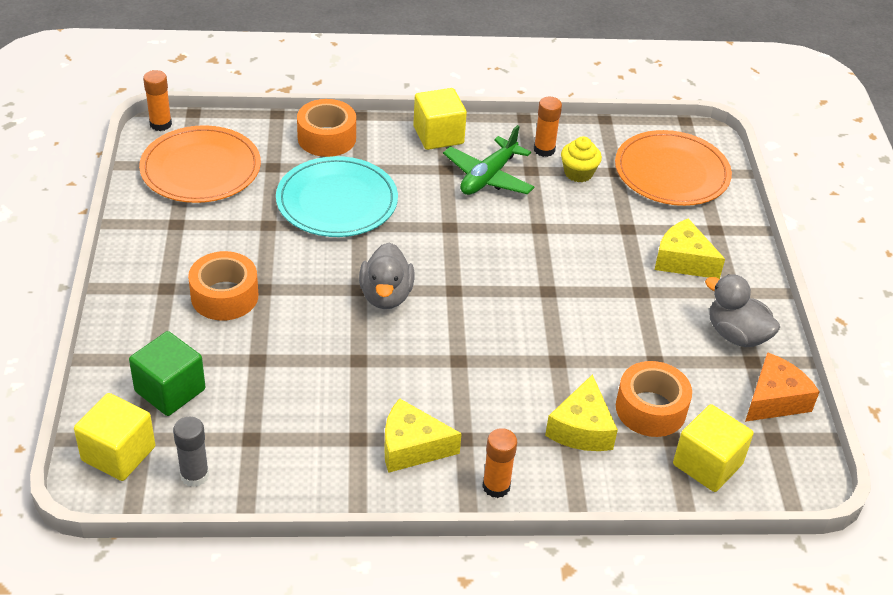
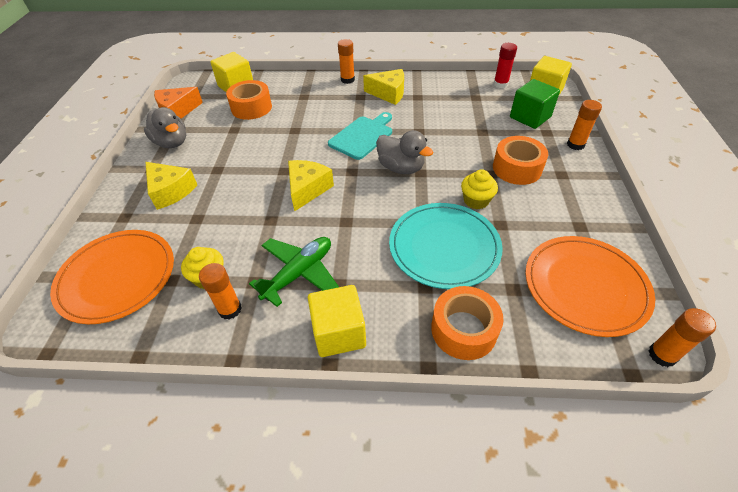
camera: 170 degrees left, 5 degrees up
(122, 336) = (575, 145): none -> orange glue stick
(194, 475) = (500, 84): grey glue stick -> red glue stick
(291, 252) = (476, 200): none -> yellow cupcake
(386, 296) = (401, 168): grey duck -> grey duck turned 120 degrees clockwise
(447, 349) = (362, 136): none -> turquoise cutting board
(581, 428) = (295, 100): yellow cheese -> yellow cheese (307, 189)

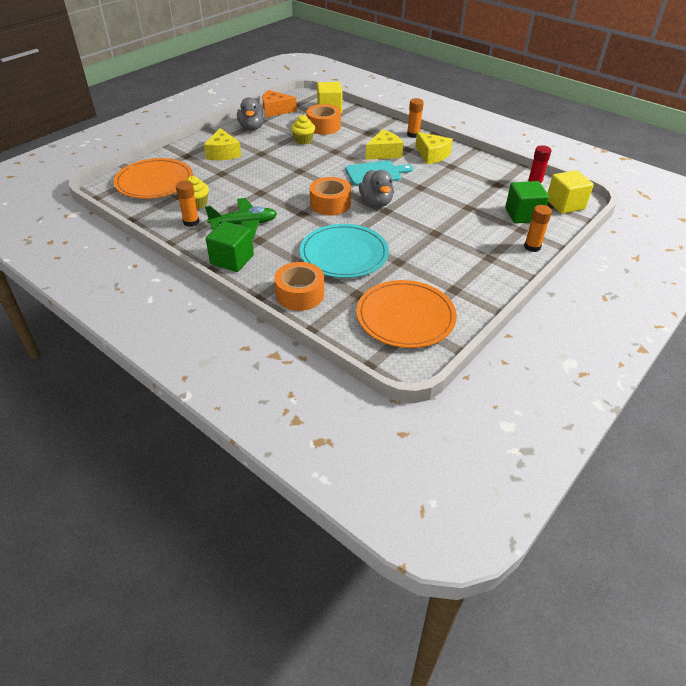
camera: 35 degrees right, 5 degrees down
(307, 189) = (301, 187): yellow cheese -> yellow cheese (384, 153)
(339, 333) = (232, 260): yellow cube -> green cube
(476, 200) = (401, 242): yellow cupcake -> yellow cupcake (303, 140)
(517, 168) = (460, 239): orange tape -> orange tape (330, 204)
(662, 355) = (402, 369): orange glue stick -> none

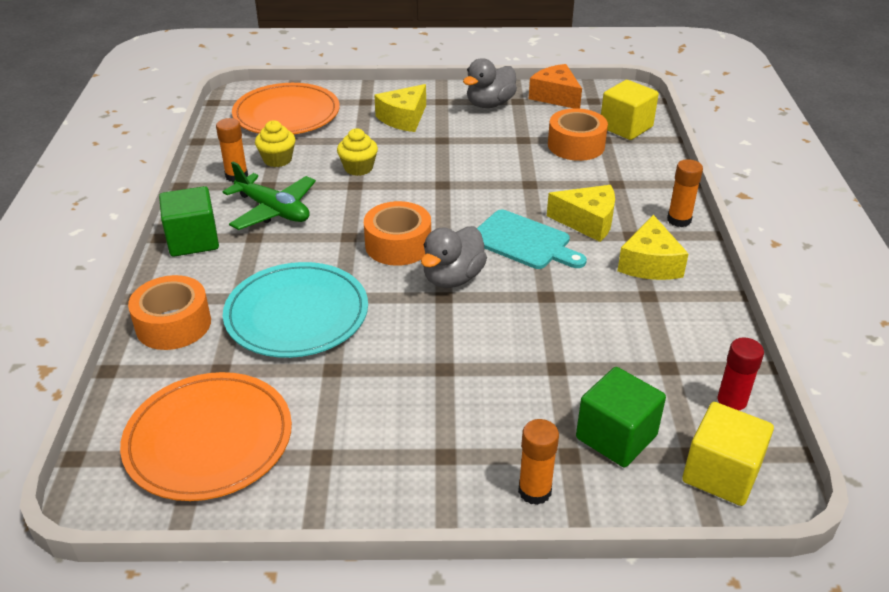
camera: 50 degrees right, 5 degrees down
(303, 140) = (518, 150): yellow cupcake -> yellow cupcake (358, 168)

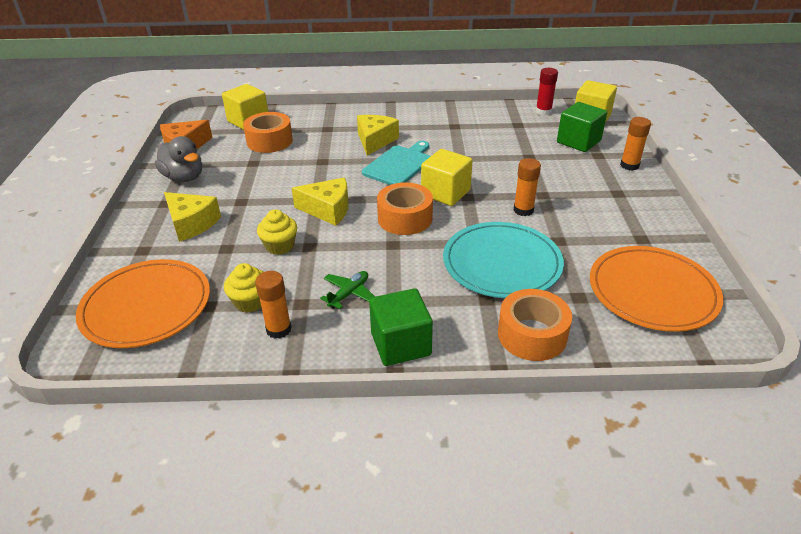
camera: 90 degrees left, 0 degrees up
(273, 210) = (349, 294): green plane -> green plane, size x0.59
(453, 278) = (445, 193): grey duck -> yellow cube
(649, 263) = (422, 123): yellow cheese -> yellow cheese (328, 210)
(679, 220) = (374, 111): orange glue stick -> orange glue stick (523, 210)

